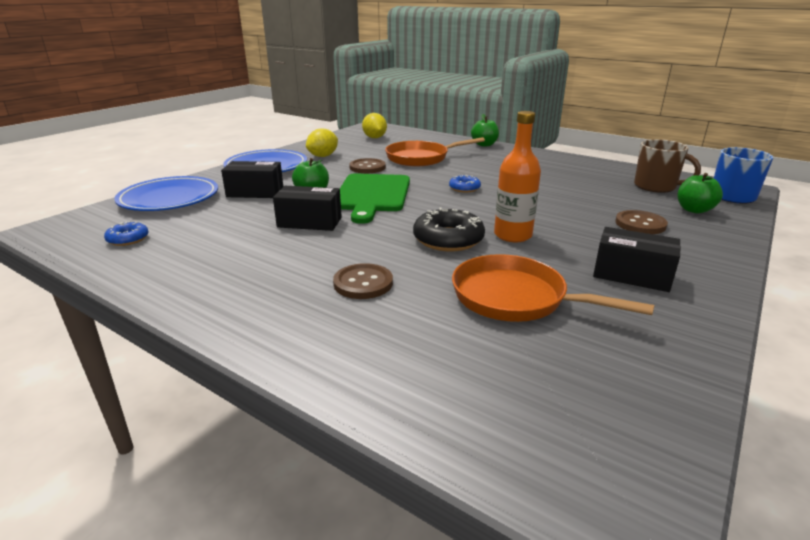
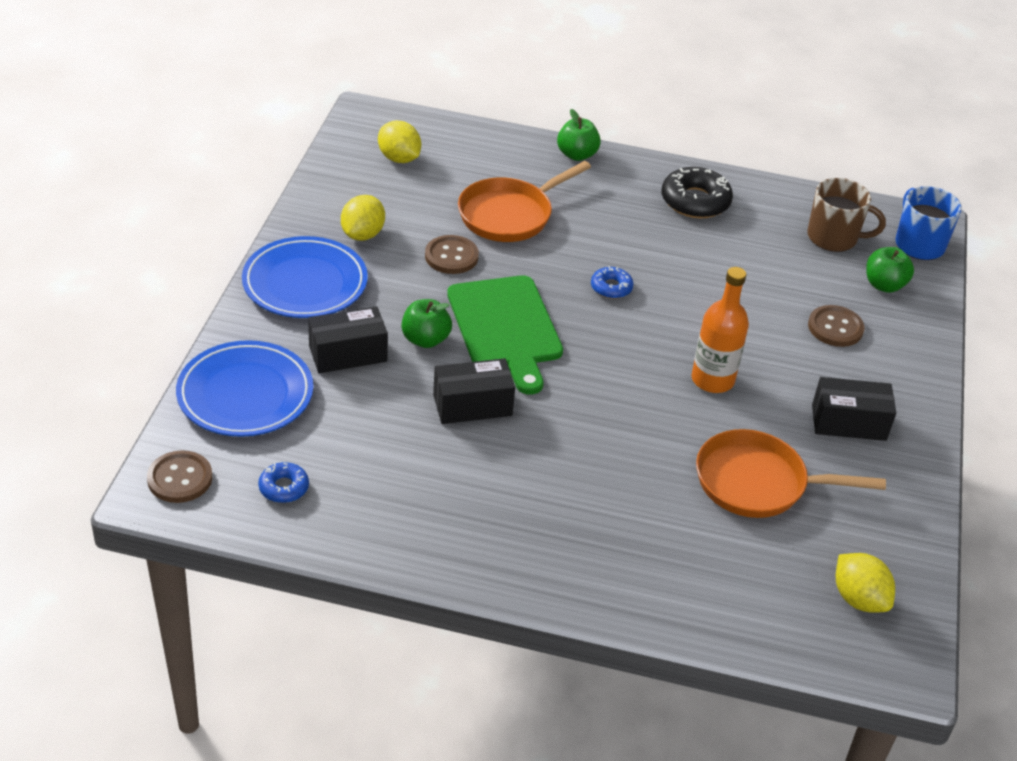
camera: 25 degrees left, 15 degrees up
(363, 283) = (606, 497): brown button -> brown button (180, 478)
(448, 239) = (649, 403): black donut -> black donut (695, 201)
(587, 415) = (858, 599): none -> yellow lemon

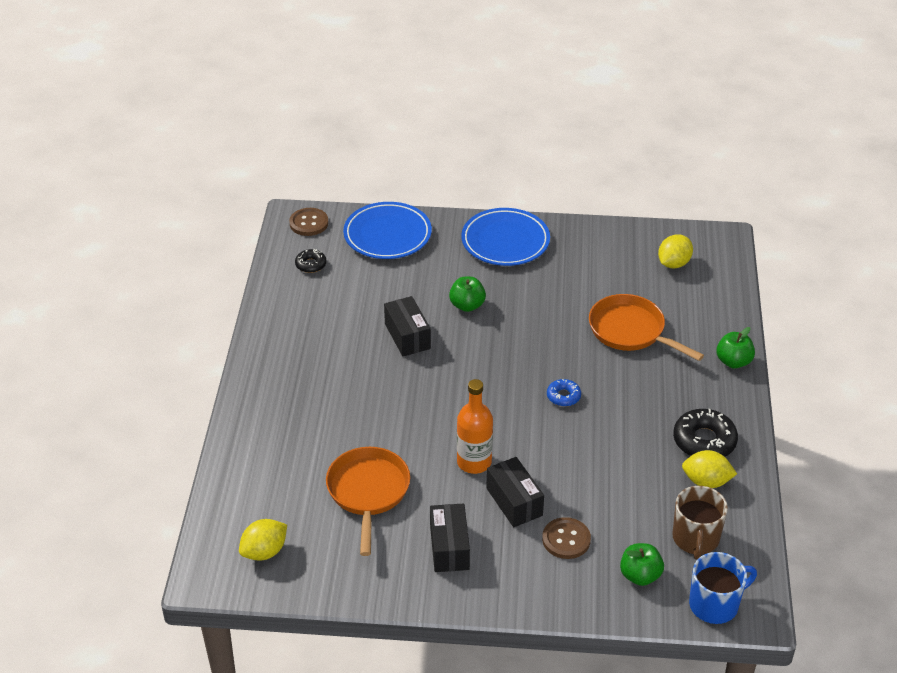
camera: 85 degrees right, 0 degrees up
(284, 487) = (311, 264): blue donut -> black donut
(348, 354) = (440, 272): black box -> black box (514, 502)
(363, 234) = (571, 259): yellow lemon -> yellow lemon (706, 481)
(451, 256) = (565, 306): brown button -> none
(505, 328) = (494, 343): green cutting board -> none

